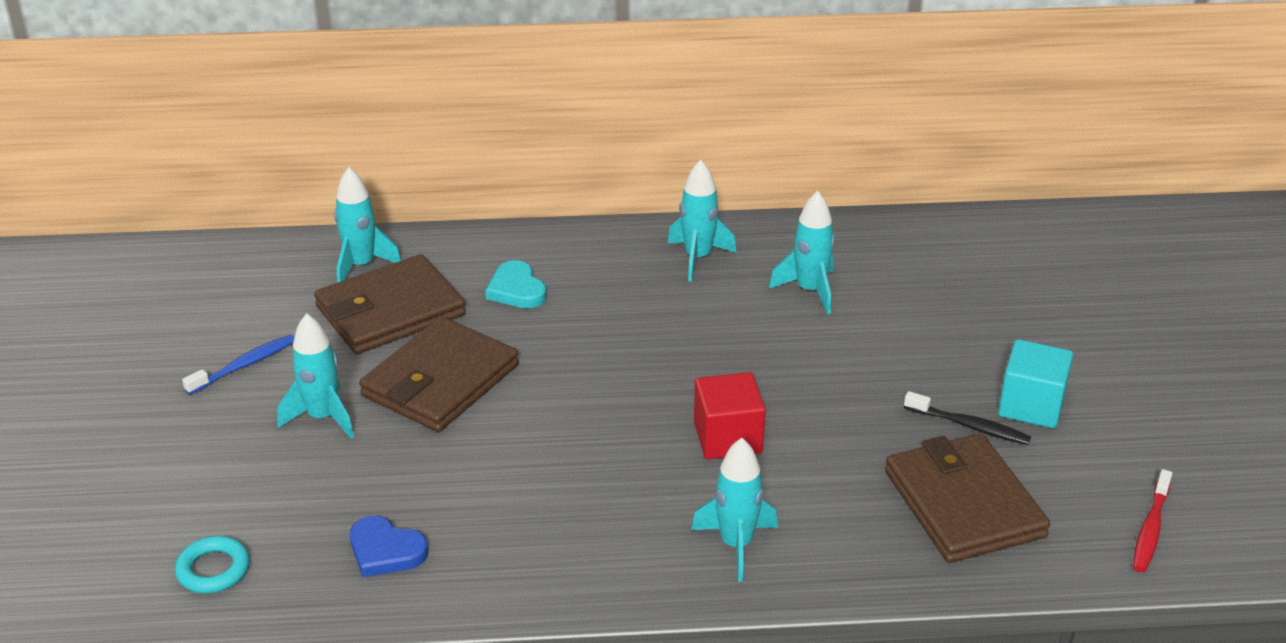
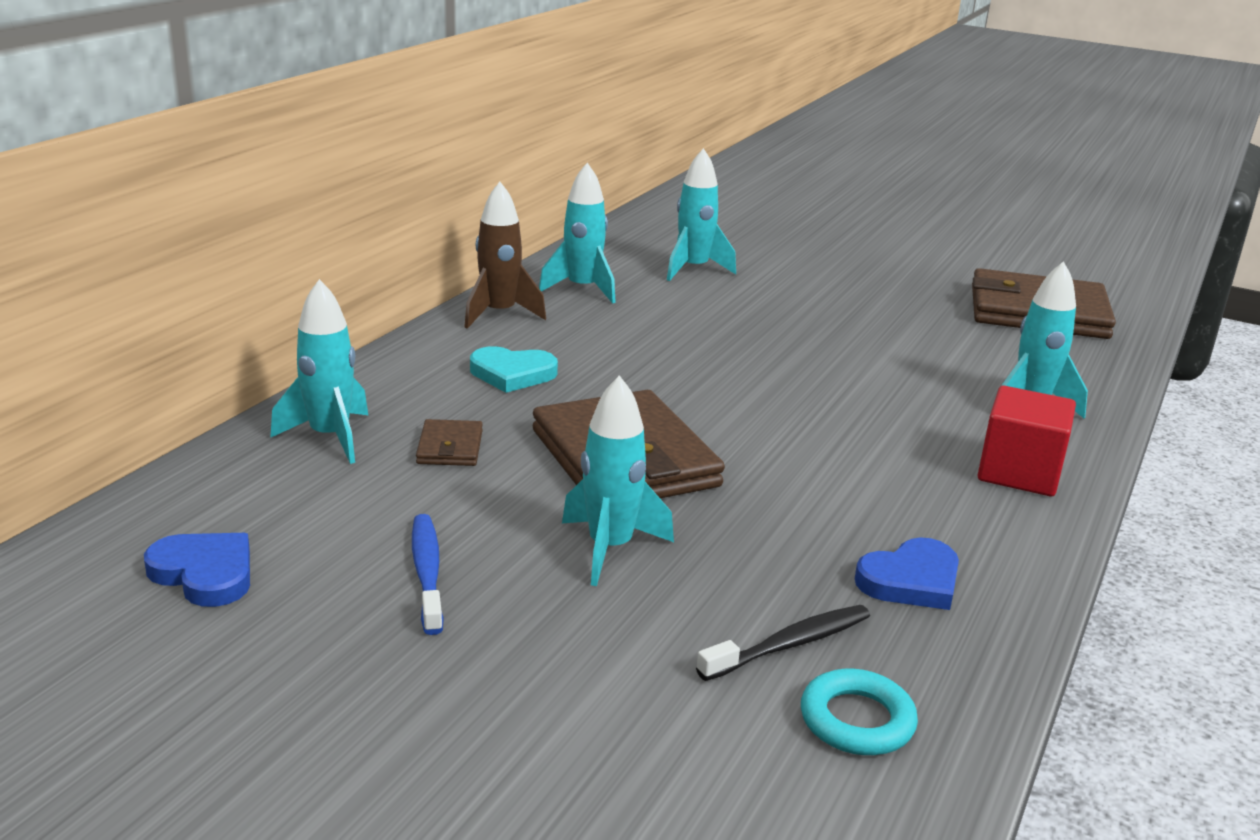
camera: 60 degrees left, 10 degrees down
(188, 299) = (205, 573): none -> blue heart
(390, 311) = (450, 447): brown wallet -> brown wallet, size x0.43
(607, 244) = (499, 314): none -> brown rocket
(728, 438) = (872, 360): red cube -> red cube (1019, 472)
(969, 426) = (941, 280): black toothbrush -> black toothbrush (790, 644)
(1031, 405) = (934, 257): turquoise cube -> none
(1150, 529) = (1108, 273): red toothbrush -> none

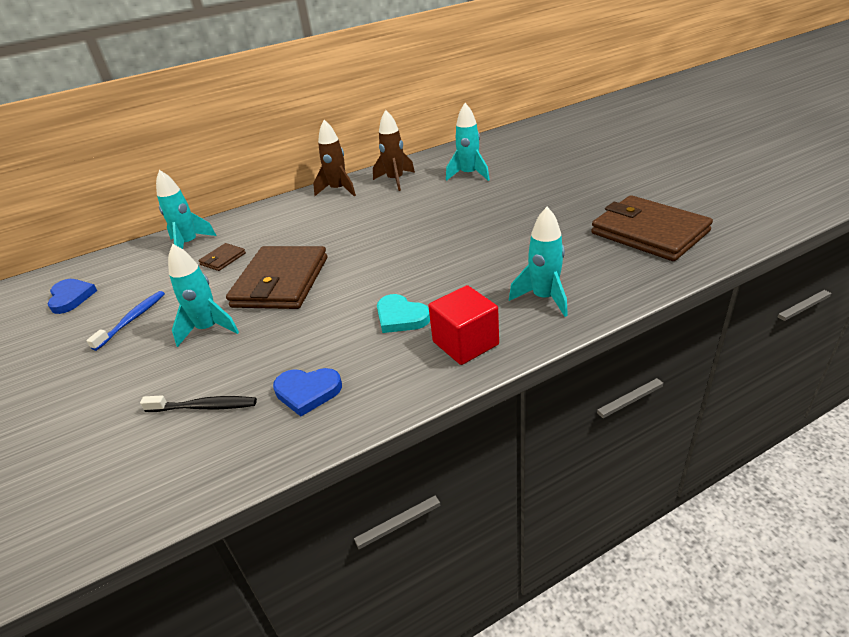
camera: 40 degrees right, 10 degrees up
(512, 374) = (299, 224): turquoise heart -> turquoise heart (401, 317)
(582, 289) = (395, 180): turquoise rocket -> brown rocket
(857, 720) = (172, 460): turquoise ring -> none

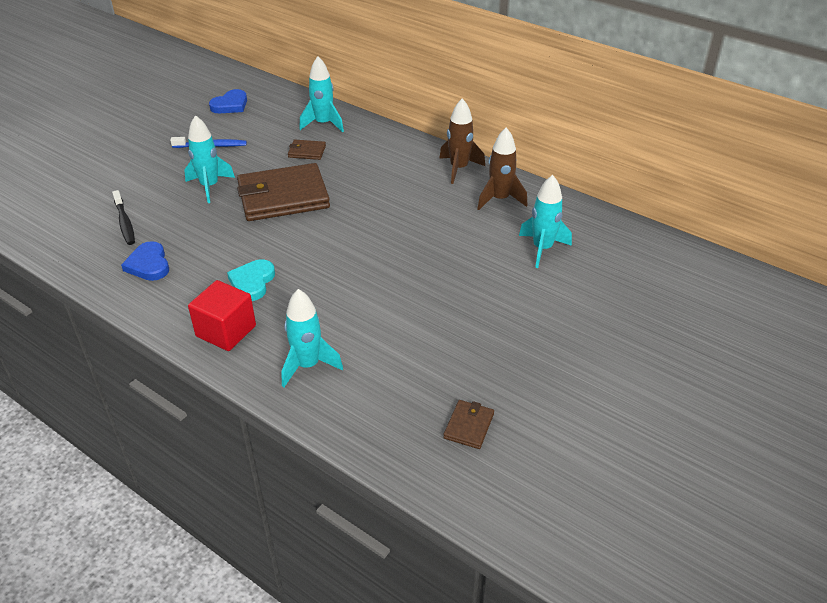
camera: 60 degrees right, 5 degrees up
(649, 232) = (468, 426): brown wallet -> brown wallet, size x0.43

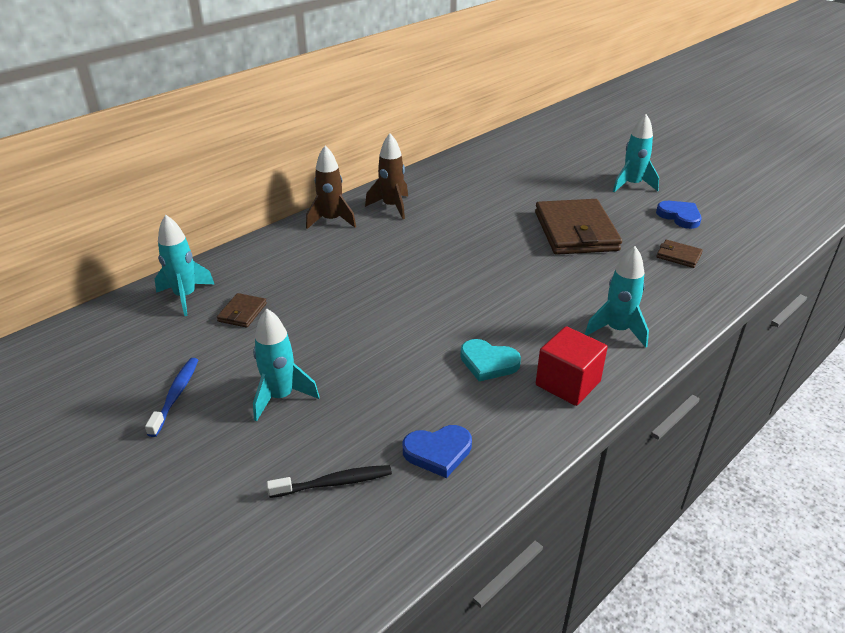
camera: 80 degrees left, 5 degrees down
(230, 105) = (71, 376): blue heart -> blue heart (679, 216)
(283, 197) = (332, 335): brown wallet -> brown wallet (576, 231)
(542, 249) = (470, 198): turquoise rocket -> turquoise rocket (632, 185)

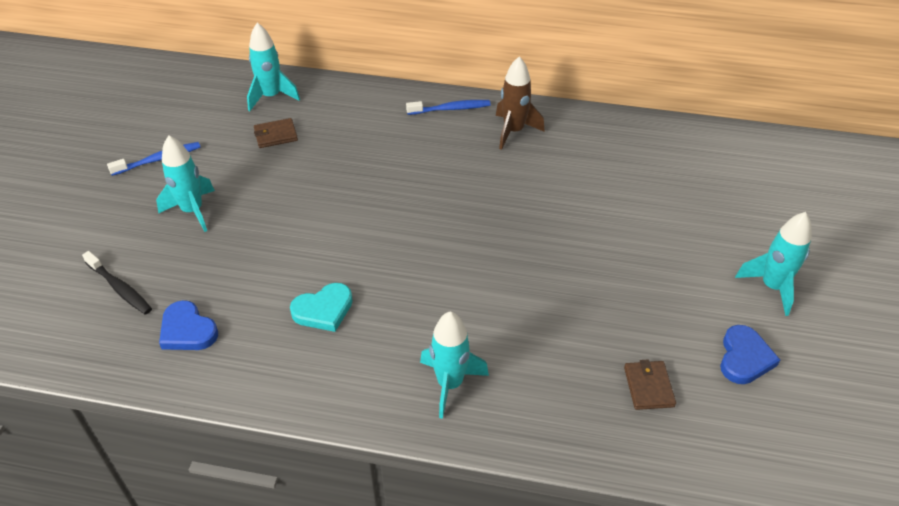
camera: 55 degrees right, 10 degrees up
(331, 220) = (451, 109): brown rocket -> blue toothbrush
(488, 363) = (323, 310): turquoise heart -> turquoise heart turned 105 degrees counterclockwise
(568, 383) = (335, 378): red cube -> none
(576, 231) = (609, 279): brown wallet -> none

